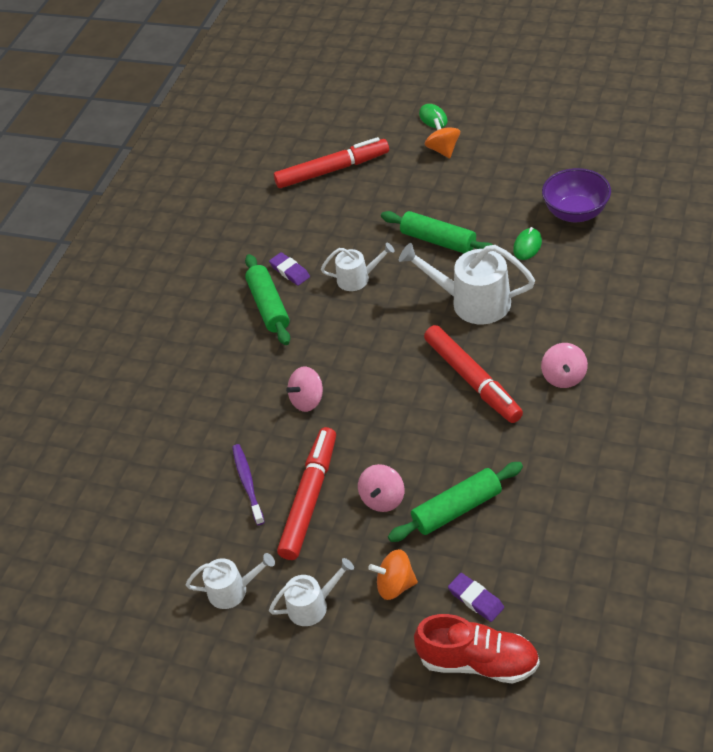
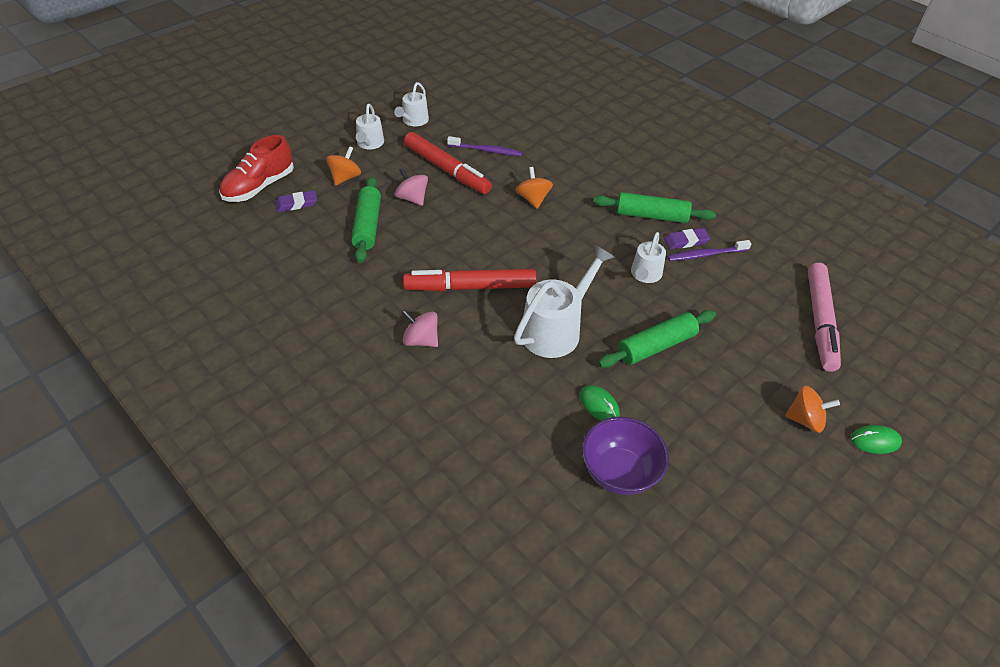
camera: 110 degrees right, 0 degrees up
(299, 253) = (706, 255): none -> purple toothbrush
(307, 400) = (533, 199): pink spinning top -> orange spinning top
(332, 170) = (820, 321): red marker -> pink marker

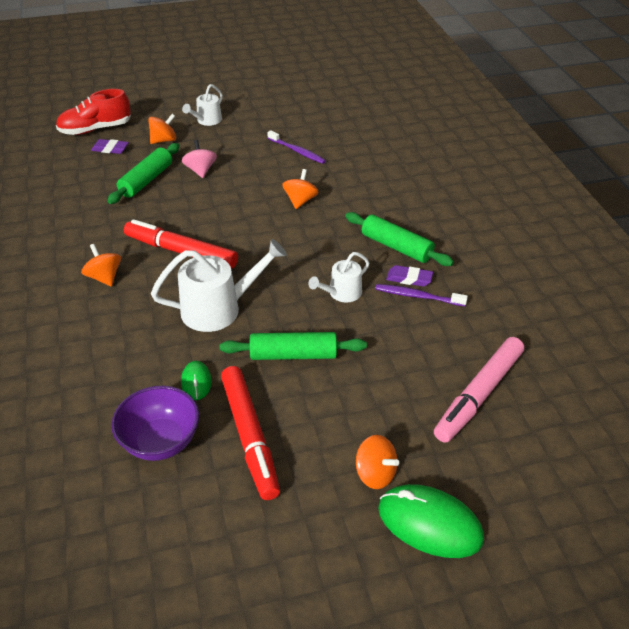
camera: 30 degrees right, 5 degrees down
(413, 121) = (259, 113): white watering can -> none
(421, 340) = (104, 277): pink spinning top -> orange spinning top
(446, 169) = (249, 157): red marker -> red marker (250, 436)
(875, 441) = (429, 523): green mouse -> green mouse, size x1.89

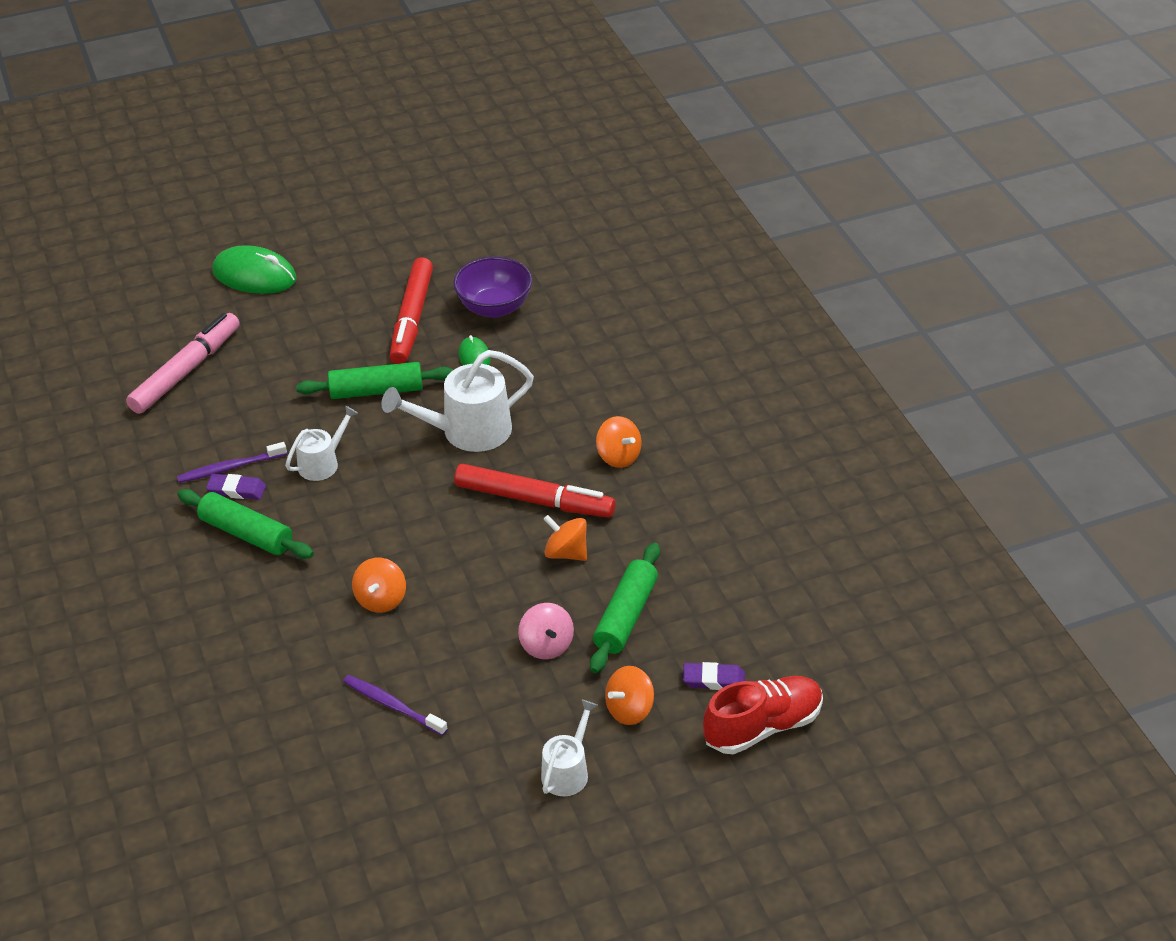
camera: 175 degrees right, 0 degrees up
(250, 436) = (412, 319): red marker -> red marker turned 150 degrees counterclockwise
(375, 474) = (297, 302): orange spinning top -> orange spinning top (566, 553)
(418, 296) = (230, 468): purple toothbrush -> purple toothbrush turned 150 degrees clockwise

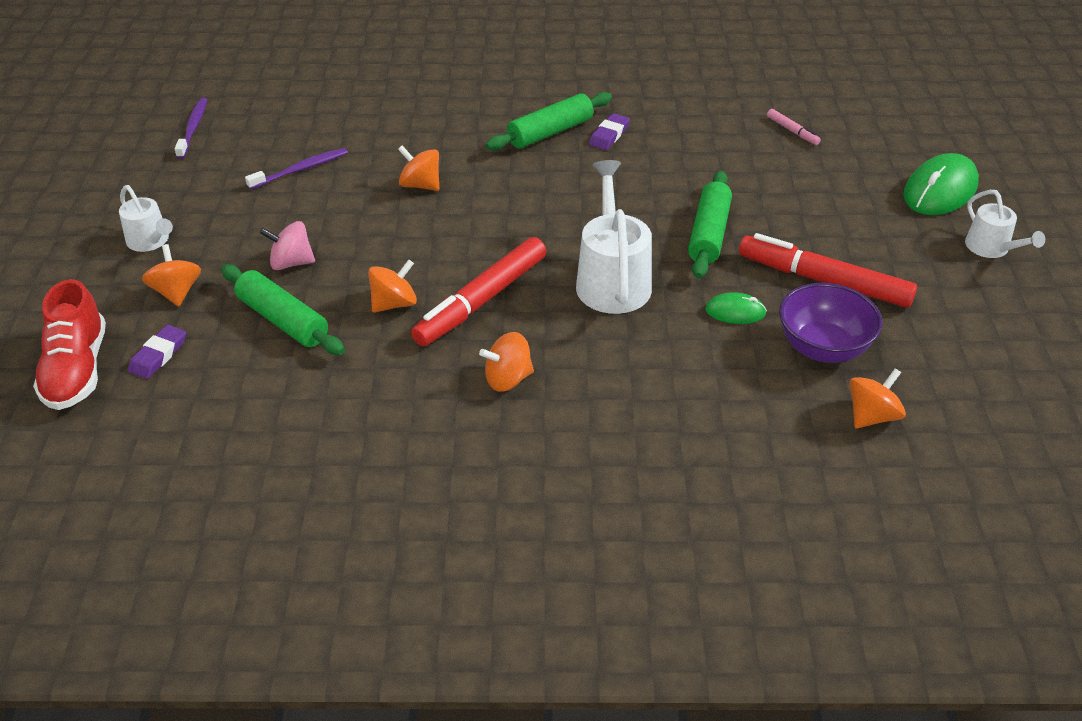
camera: 110 degrees right, 0 degrees up
(185, 371) = (792, 131): pink marker -> pink marker, size x0.44
(230, 468) = (640, 136): purple toothbrush -> purple toothbrush (193, 128)
(322, 463) = (617, 184): white watering can -> white watering can (991, 248)
(555, 276) = (871, 416): none -> orange spinning top

